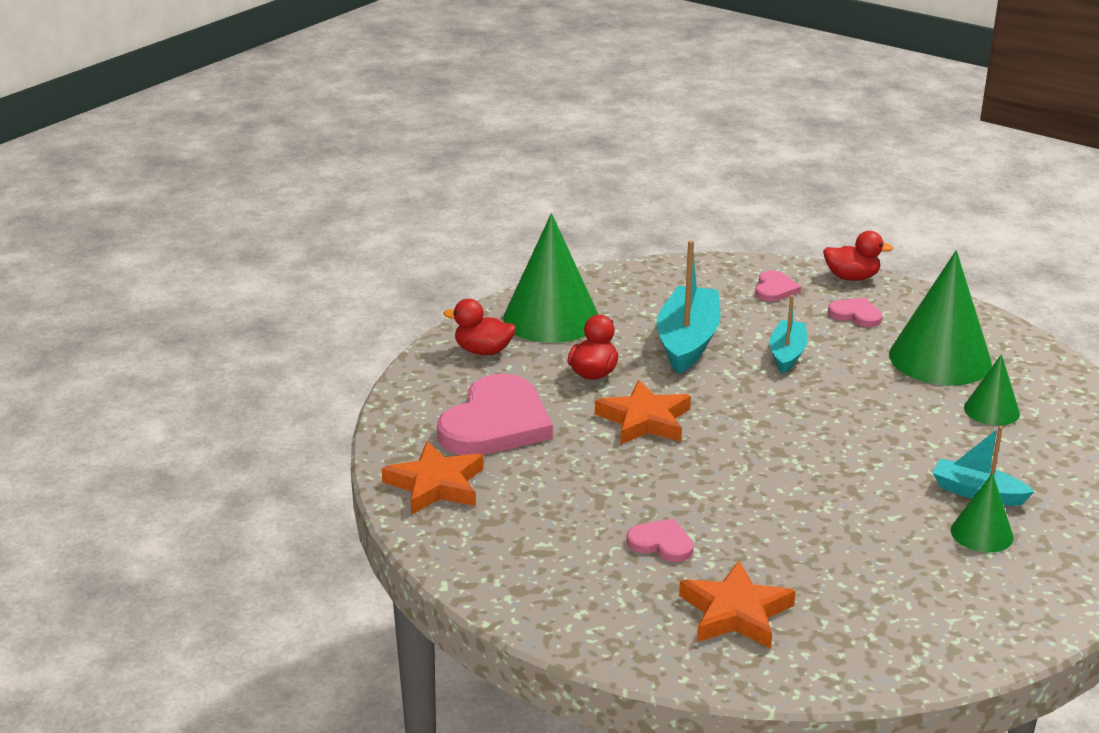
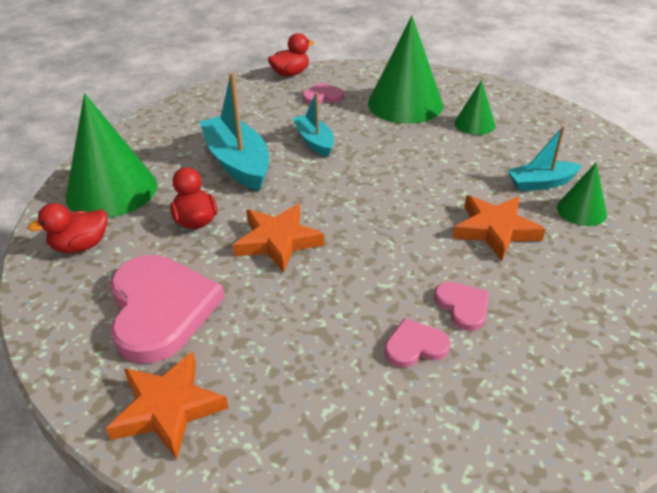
camera: 40 degrees left, 10 degrees up
(735, 612) = (538, 376): orange star -> orange star (495, 230)
(774, 289) = (252, 100): pink heart -> pink heart (462, 306)

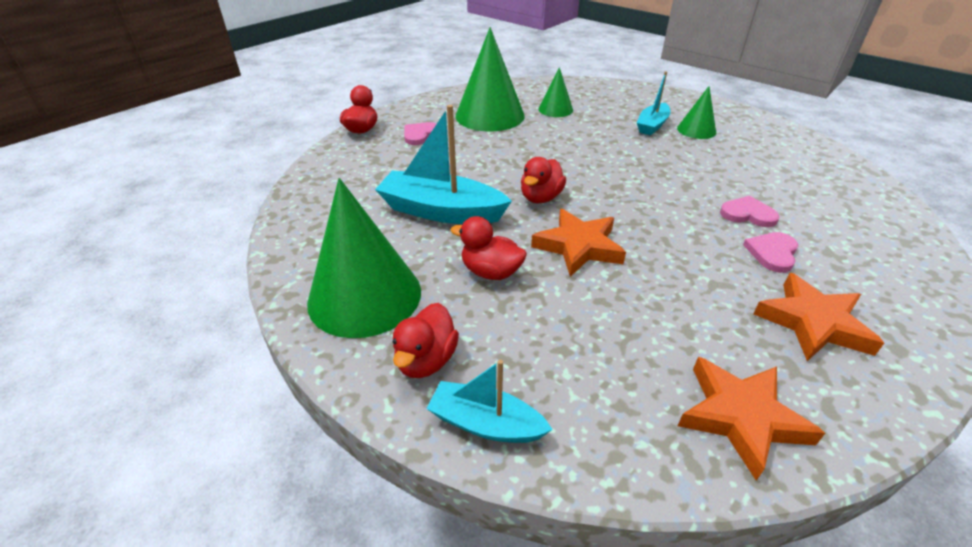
camera: 45 degrees left, 0 degrees up
(160, 309) = (594, 354): pink heart -> none
(314, 141) = (473, 167): turquoise boat -> turquoise boat (486, 423)
(319, 191) = (541, 198): none -> red duck
(495, 230) = (680, 163): orange star -> orange star (812, 323)

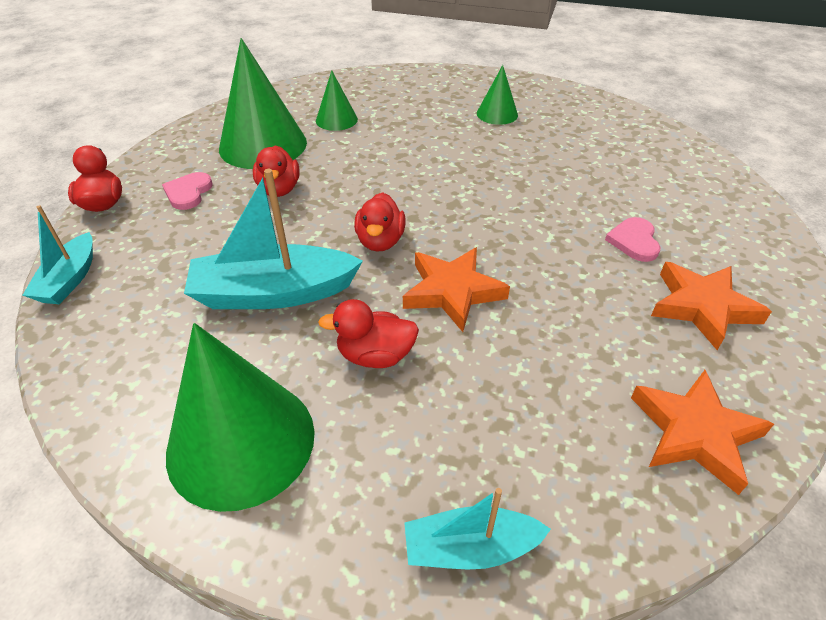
camera: 25 degrees left, 5 degrees up
(426, 360) = (363, 497): red duck -> red duck (279, 189)
(652, 125) = (450, 118): turquoise boat -> turquoise boat (69, 279)
(747, 214) = (592, 203): pink heart -> none

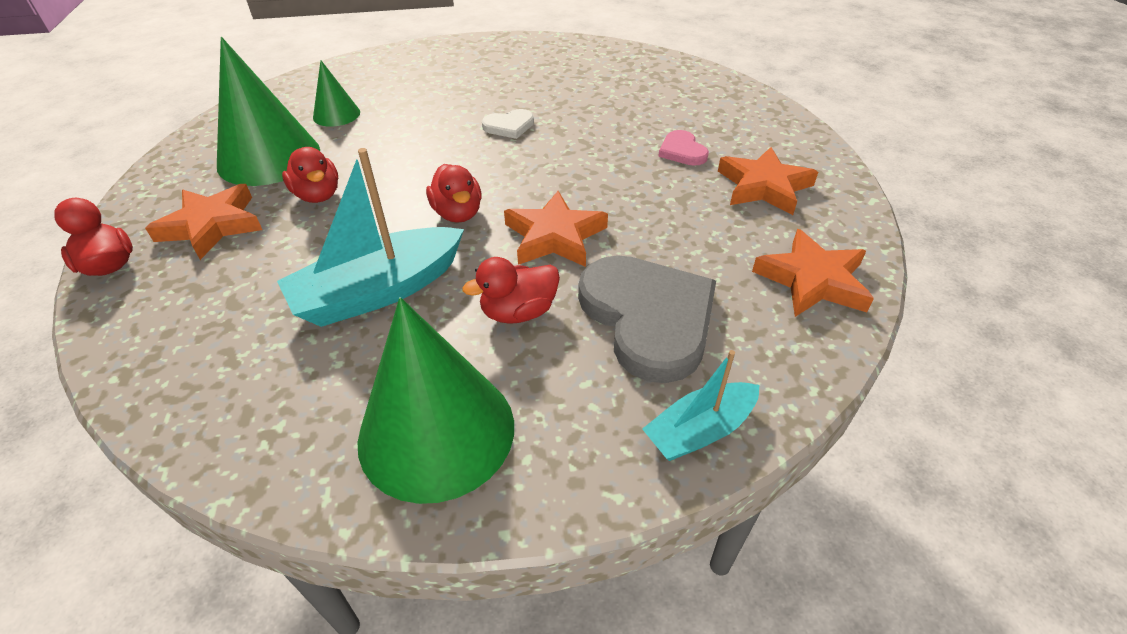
camera: 25 degrees left, 0 degrees up
(69, 279) = (122, 353): turquoise boat -> none
(188, 193) = (212, 225): pink heart -> orange star
(476, 168) = (509, 126): none -> white heart
(491, 407) = (648, 318): none -> grey heart
(497, 114) = (498, 74): green cone -> none

